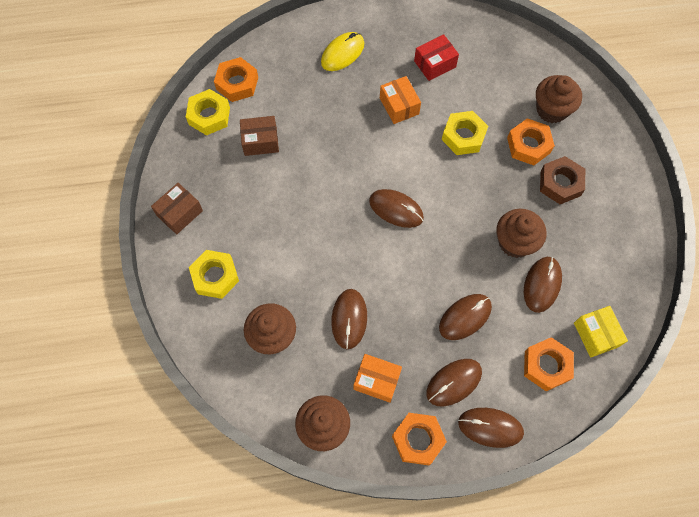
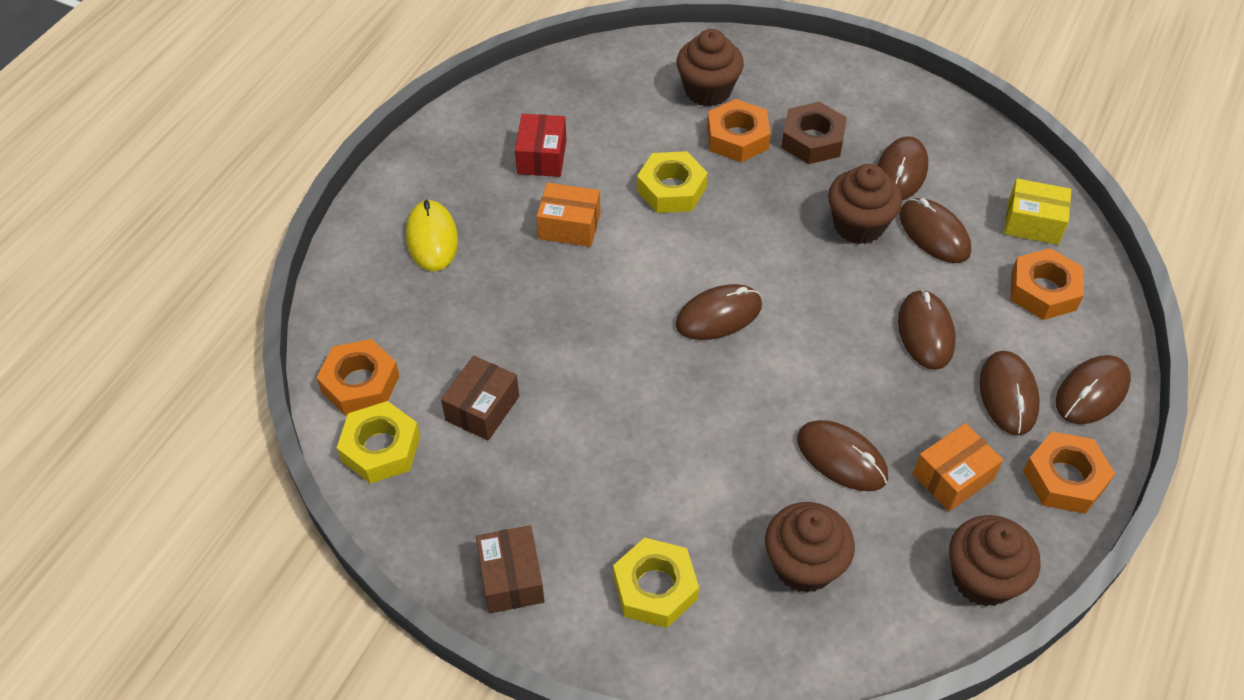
camera: 55 degrees left, 15 degrees down
(575, 242) = (901, 172): none -> brown mouse

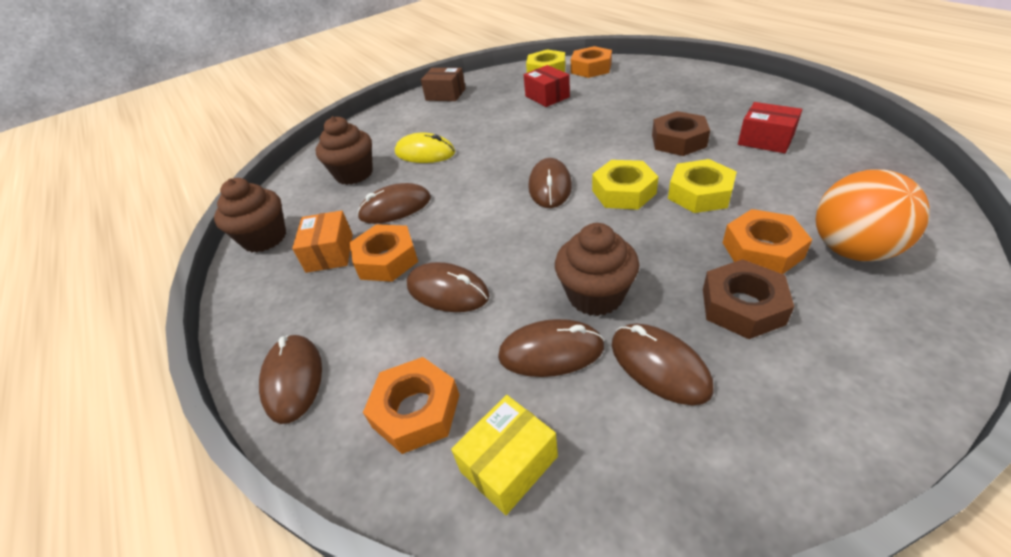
camera: 125 degrees right, 10 degrees down
(432, 238) = (692, 93): yellow mouse -> yellow mouse (425, 153)
(482, 408) = (547, 96): brown box -> red box
(569, 226) = (678, 141): orange box -> brown nut
(655, 588) = (398, 128): yellow nut -> yellow nut (623, 192)
(707, 91) = (852, 250): brown cupcake -> orange ball
(1008, 395) = (349, 316): brown mouse -> none
(1064, 478) = (262, 313): orange nut -> orange nut (387, 260)

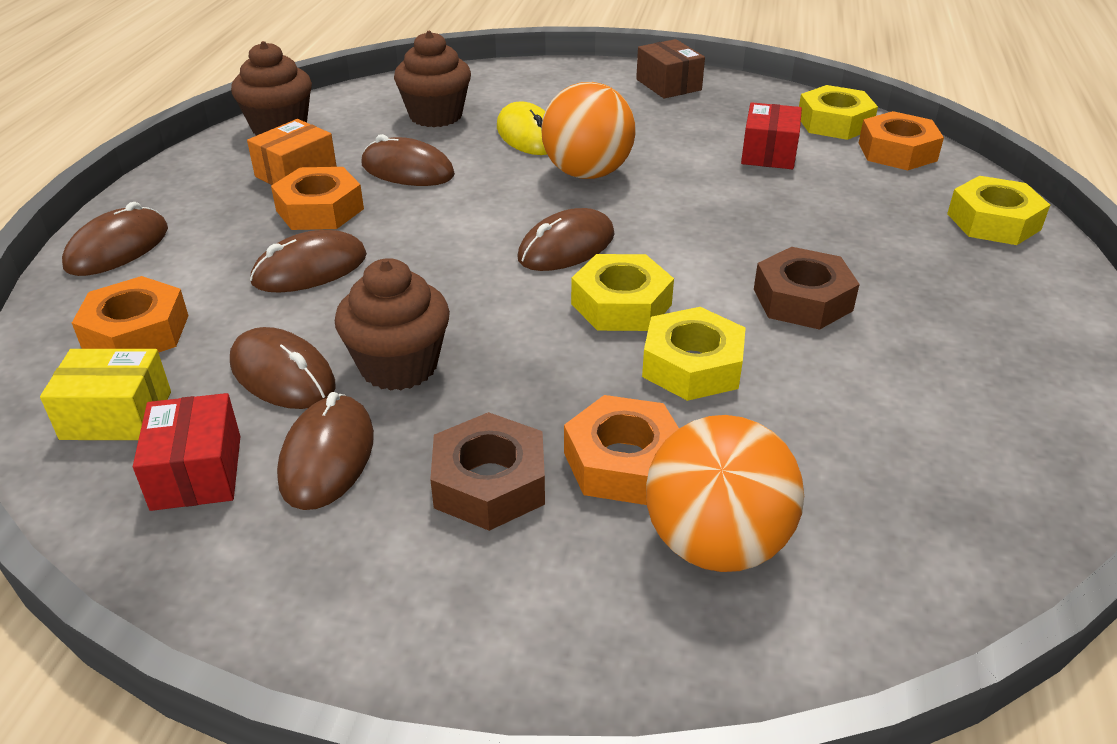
camera: 40 degrees right, 5 degrees down
(447, 291) = (310, 269): brown mouse -> brown mouse turned 75 degrees clockwise
(490, 151) = (587, 173): none -> orange ball
(673, 73) = (993, 221): none -> yellow nut
(765, 140) = (912, 375): red box -> red box (196, 472)

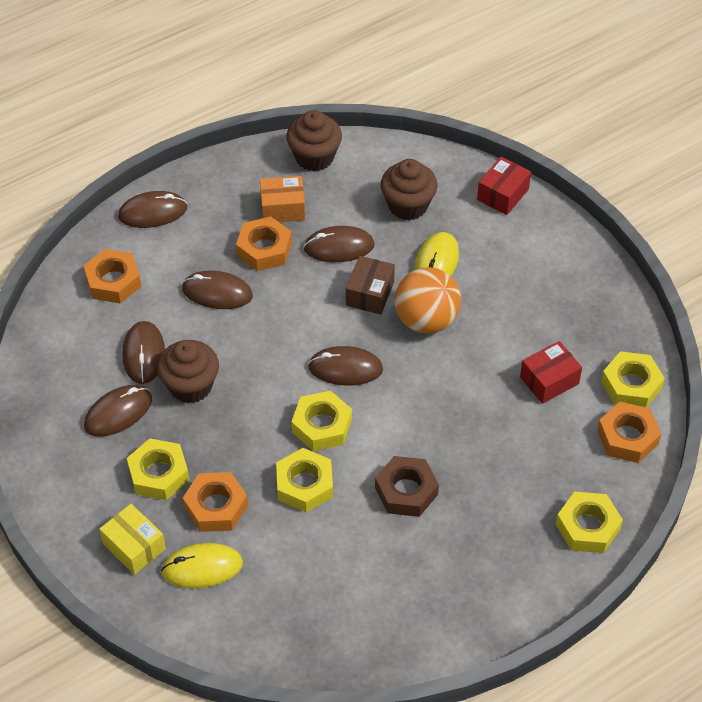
camera: 45 degrees right, 15 degrees up
(116, 415) = (68, 328): yellow box -> yellow box (134, 546)
(196, 472) = (69, 383): red box -> red box (502, 194)
(407, 170) = (339, 247): brown mouse -> brown mouse turned 75 degrees counterclockwise
(489, 483) = (158, 474): brown nut -> yellow nut
(668, 85) = (583, 273): brown box -> brown box (370, 293)
(716, 544) = (202, 567): orange ball -> yellow mouse

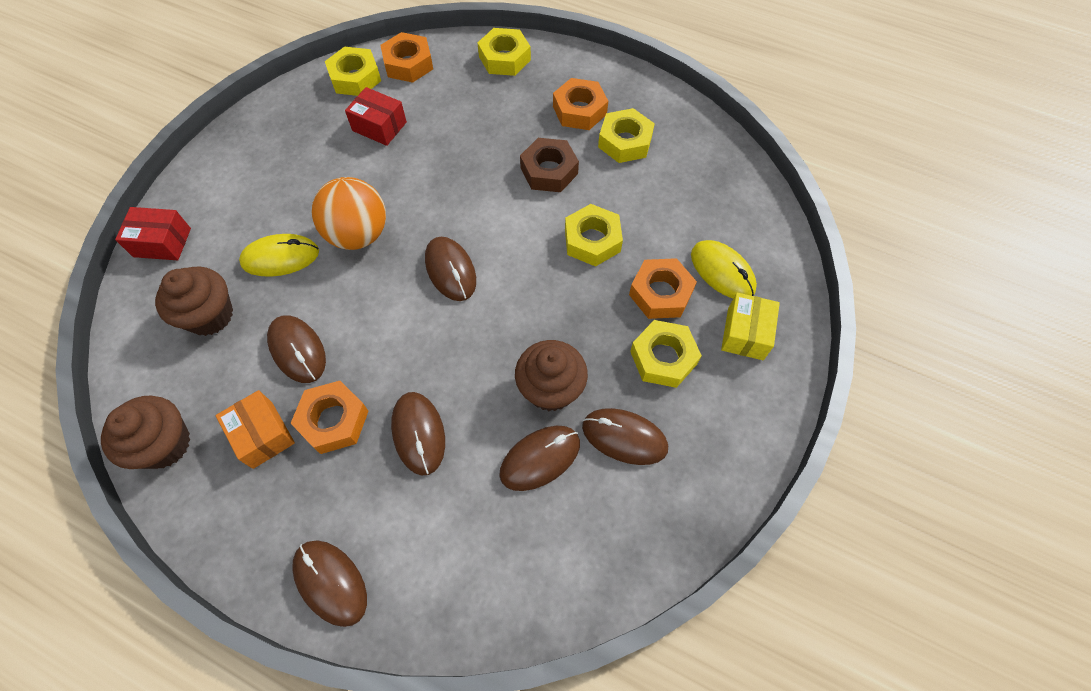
camera: 120 degrees left, 10 degrees up
(113, 281) = (461, 558): orange nut -> orange nut (579, 110)
(322, 426) = (525, 257): yellow nut -> yellow nut (625, 141)
(370, 293) = (348, 293): brown box -> none

